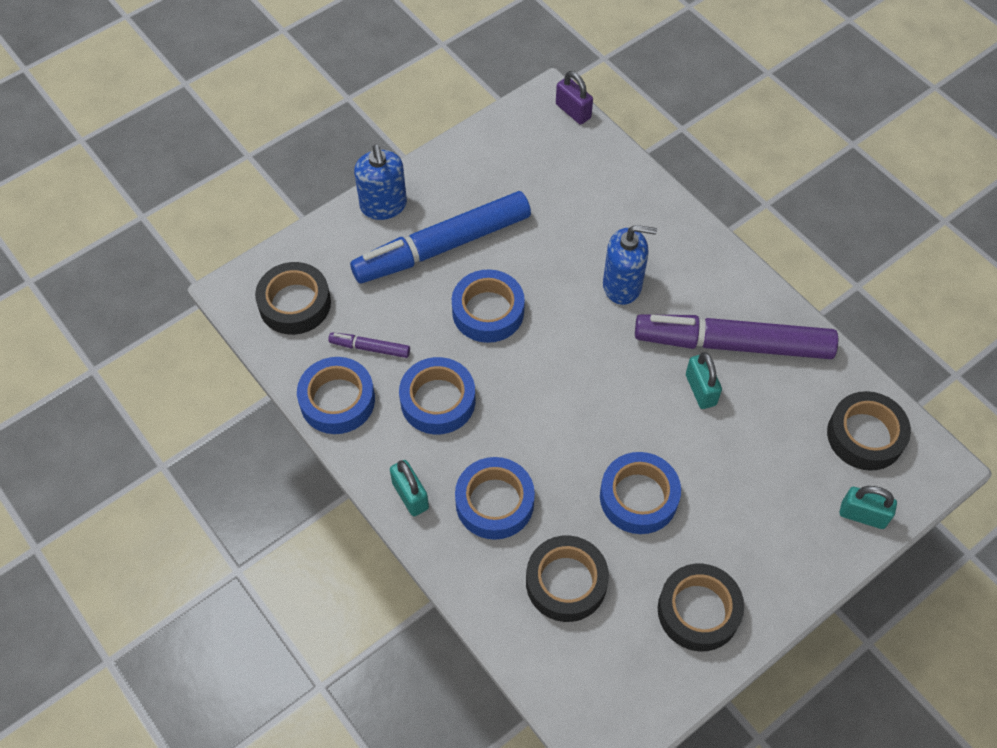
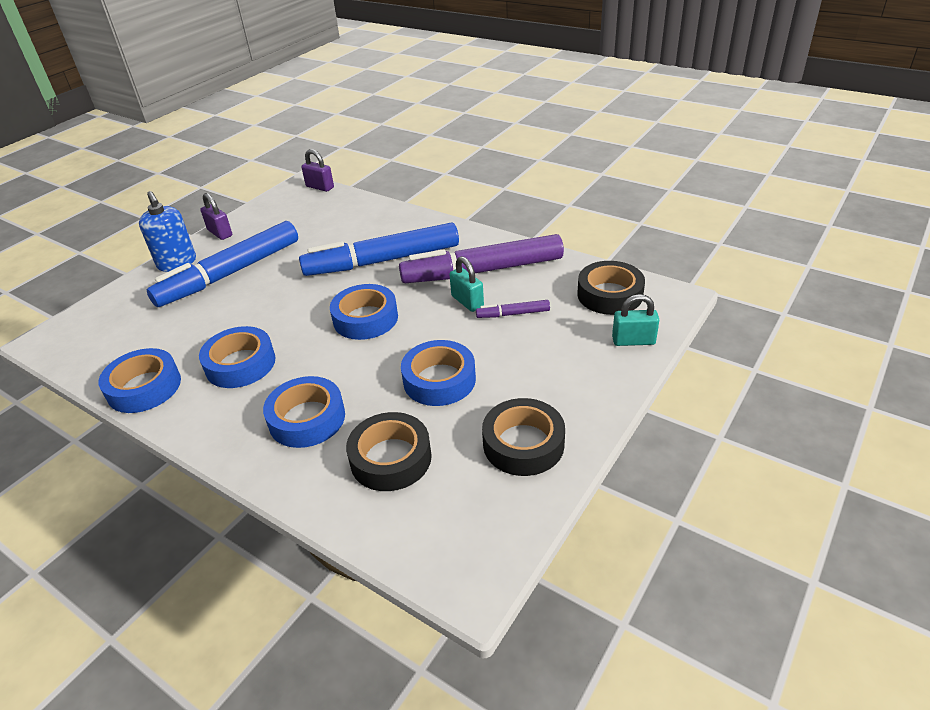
camera: 15 degrees left, 20 degrees down
(295, 303) = (101, 335): black tape -> none
(370, 348) = (173, 346): purple marker -> purple marker (513, 314)
(410, 495) = (223, 436): turquoise padlock -> none
(438, 165) = (220, 233): none -> purple padlock
(488, 311) = (276, 300): blue tape -> blue tape (365, 318)
(622, 285) = (383, 261): blue soap dispenser -> blue marker

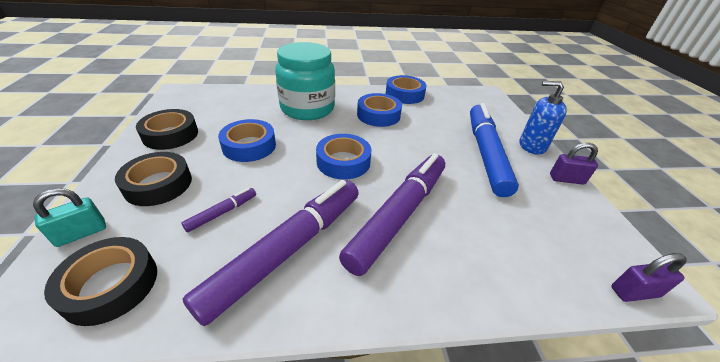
camera: 135 degrees right, 0 degrees up
(307, 419) = (307, 108): blue tape -> turquoise jar
(383, 261) = (398, 215): blue marker -> purple marker
(390, 458) = (246, 109): black tape -> black tape (158, 184)
(467, 302) = (275, 207): turquoise padlock -> none

